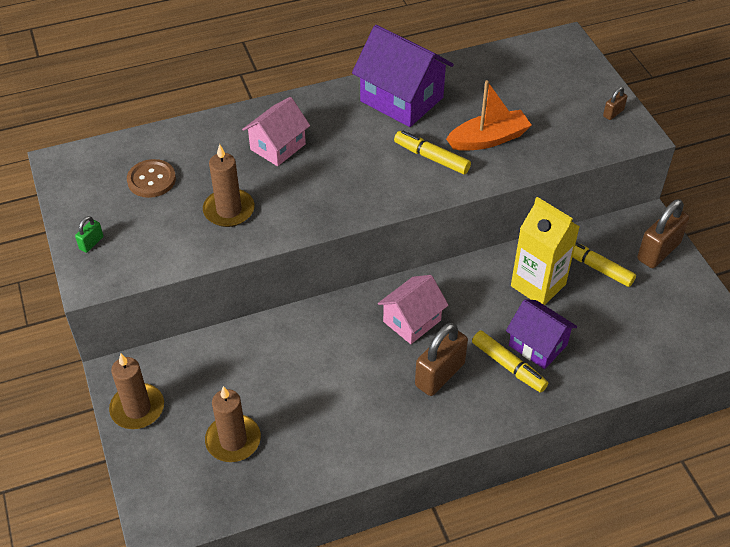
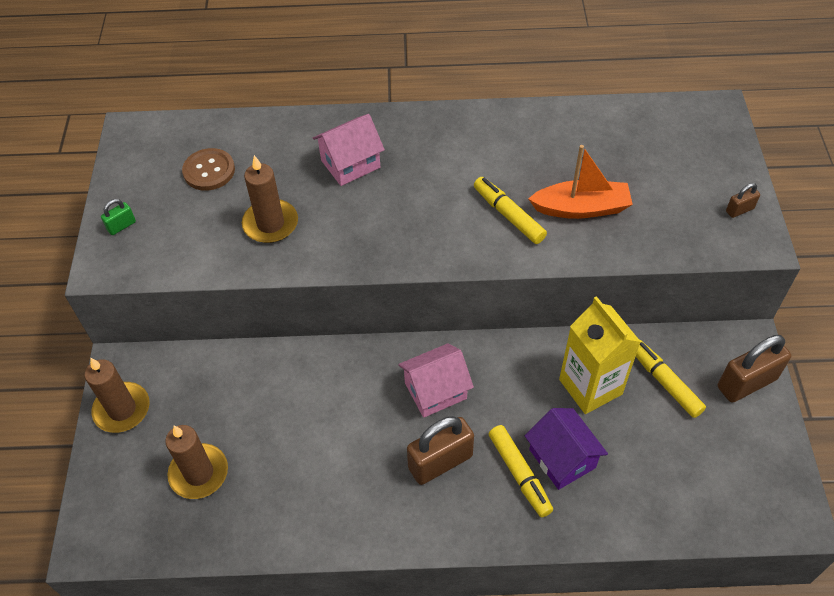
camera: 20 degrees right, 5 degrees up
(401, 99) = (504, 139): purple house -> none

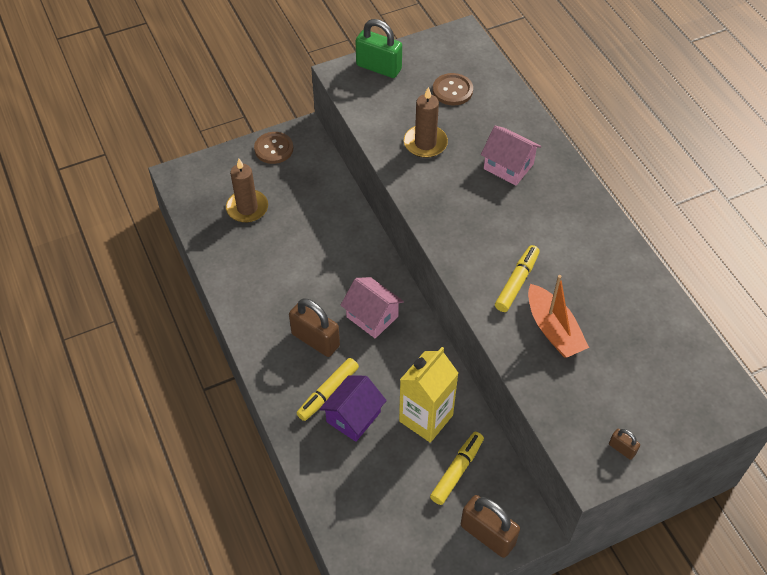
camera: 65 degrees right, 0 degrees up
(121, 226) = (379, 67): green padlock -> green padlock, size x2.10
(122, 409) = (274, 149): brown candle -> brown button

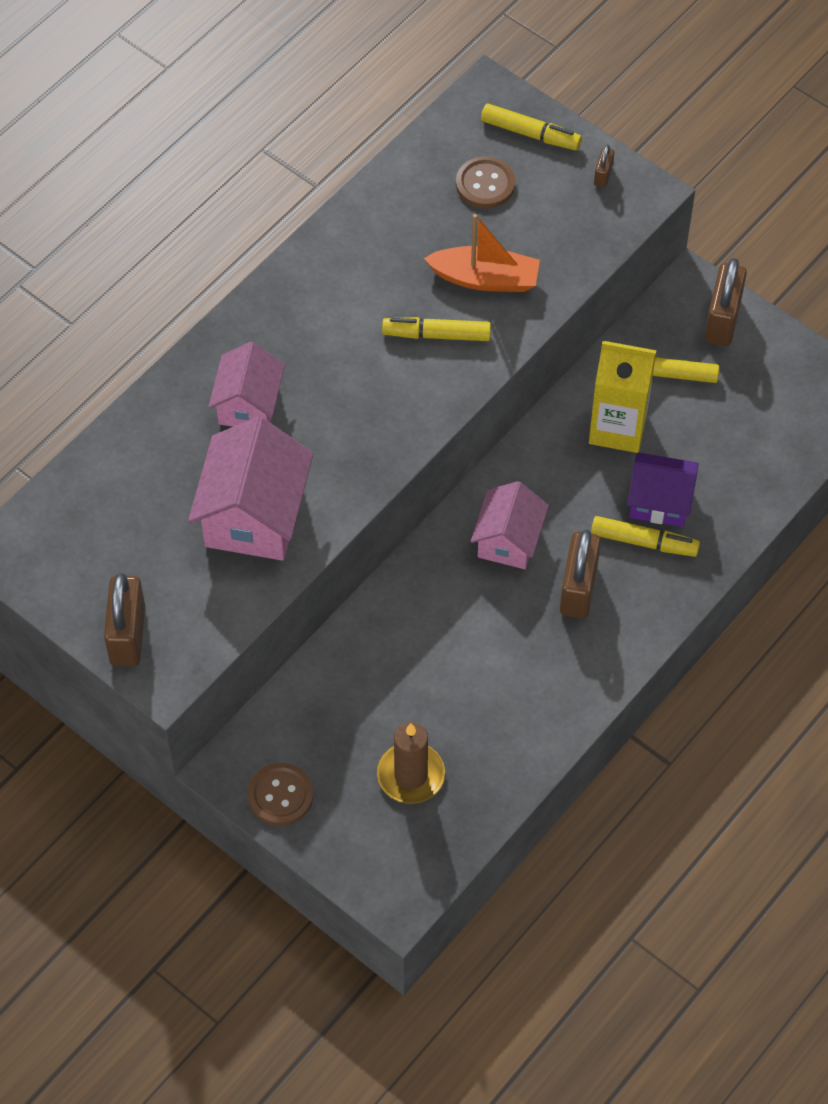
camera: 115 degrees left, 5 degrees up
(379, 67) = (127, 635): green padlock -> brown padlock
(425, 143) = (254, 516): brown candle -> pink house
(452, 90) = (132, 521): brown button -> brown button (485, 184)
(553, 329) = (485, 279): orange boat -> orange boat turned 60 degrees clockwise
(683, 416) = (530, 134): none -> yellow marker

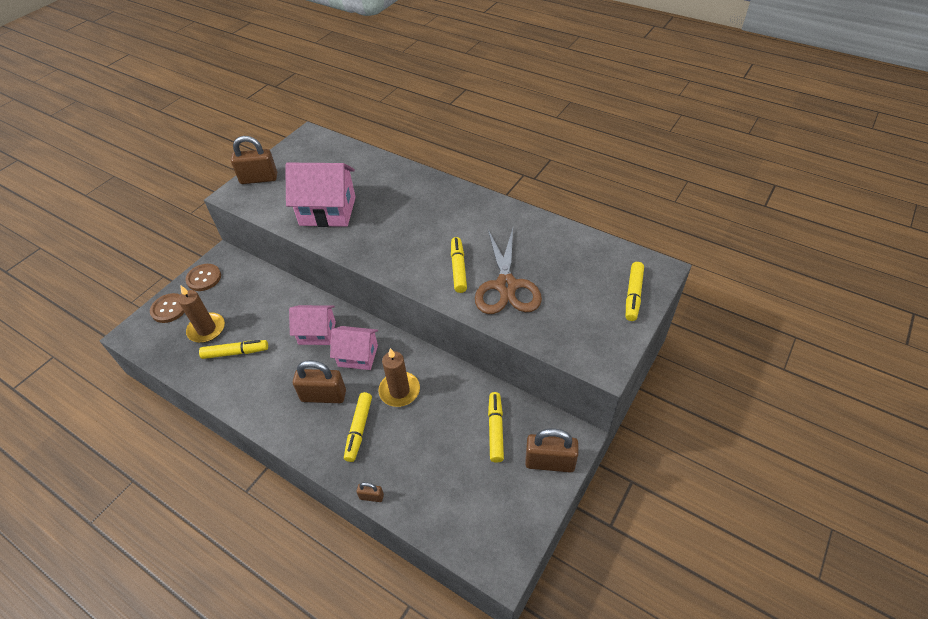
camera: 85 degrees right, 10 degrees down
(248, 405) = (399, 199): pink house -> pink house (317, 333)
(472, 722) = (235, 353): none -> yellow marker
(485, 184) = (582, 277): brown button -> brown button (169, 309)
(485, 279) = (506, 286): orange boat -> brown scissors
(584, 486) = (399, 391): none -> brown candle
(603, 175) = (612, 338): brown padlock -> brown padlock (371, 497)
(618, 428) = (447, 405): yellow carton -> none
(660, 501) = (391, 436): purple house -> none

